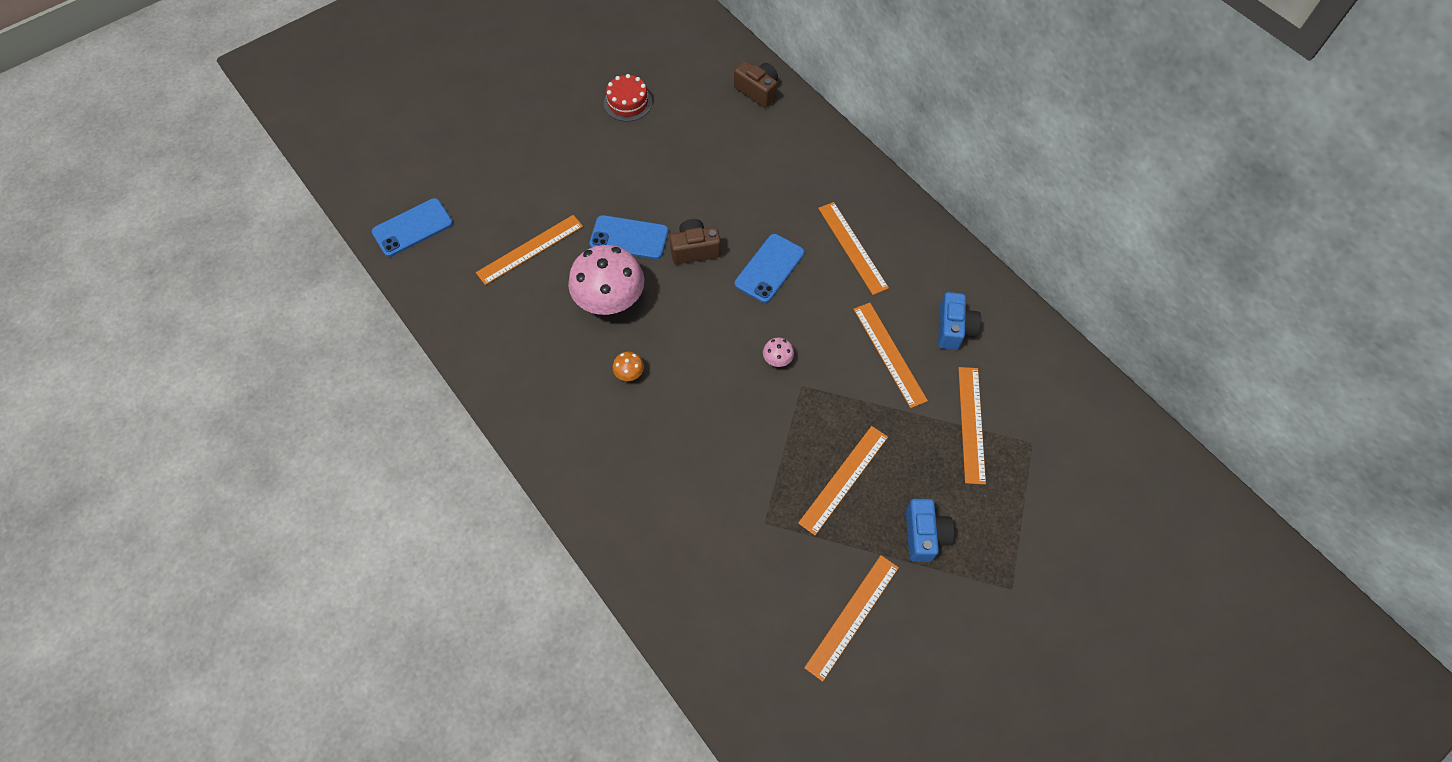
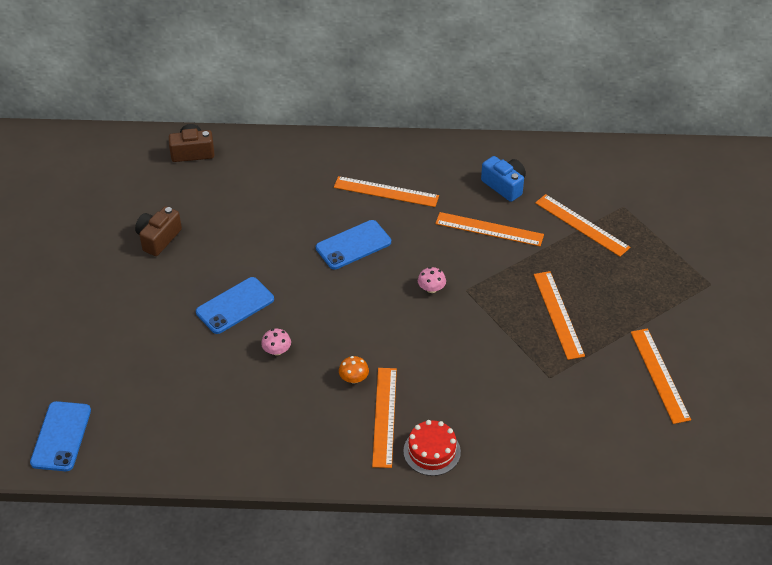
camera: 50 degrees left, 15 degrees down
(530, 249) = (174, 372): orange ruler -> orange ruler (384, 416)
(610, 299) = (277, 350): pink mushroom -> pink mushroom, size x0.41
(628, 103) = (108, 229): red cake -> red cake (432, 451)
(695, 249) = (290, 275): brown camera -> brown camera (158, 238)
(769, 268) = (353, 245): blue phone -> blue phone turned 75 degrees clockwise
(924, 535) = (637, 301): blue camera -> none

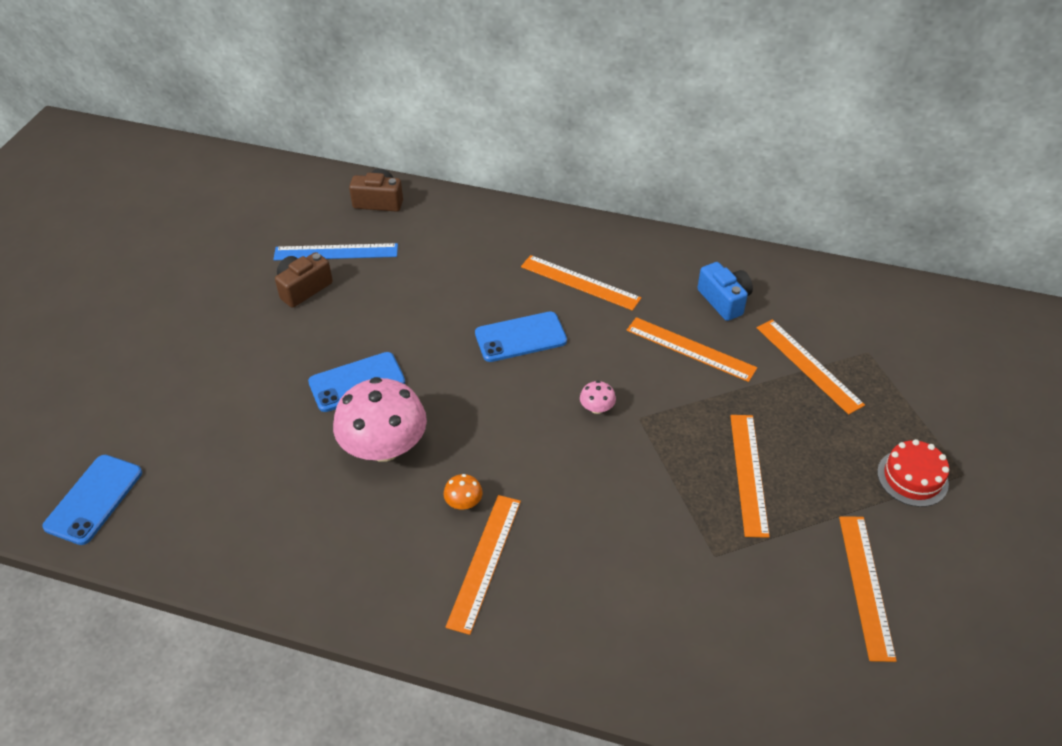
camera: 15 degrees right, 0 degrees up
(173, 203) = (336, 252): none -> blue ruler
(277, 350) = (384, 447): pink mushroom -> pink mushroom, size x2.45
(432, 451) = (529, 624): red cake -> red cake (912, 478)

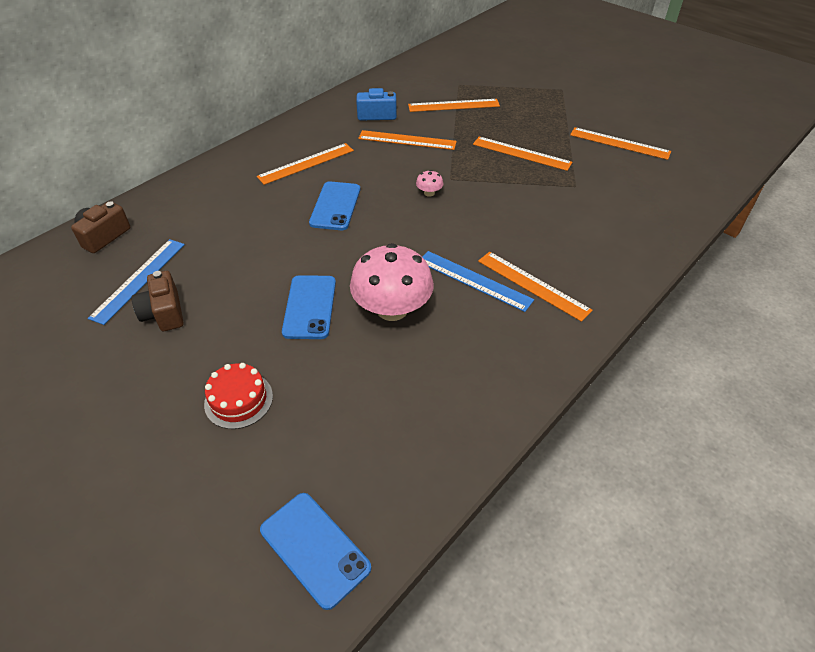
camera: 65 degrees left, 0 degrees up
(463, 502) = (474, 280): orange mushroom -> blue ruler
(690, 349) = (407, 140): orange ruler -> orange ruler turned 45 degrees clockwise
(912, 478) = (556, 104): red cake -> red cake (238, 400)

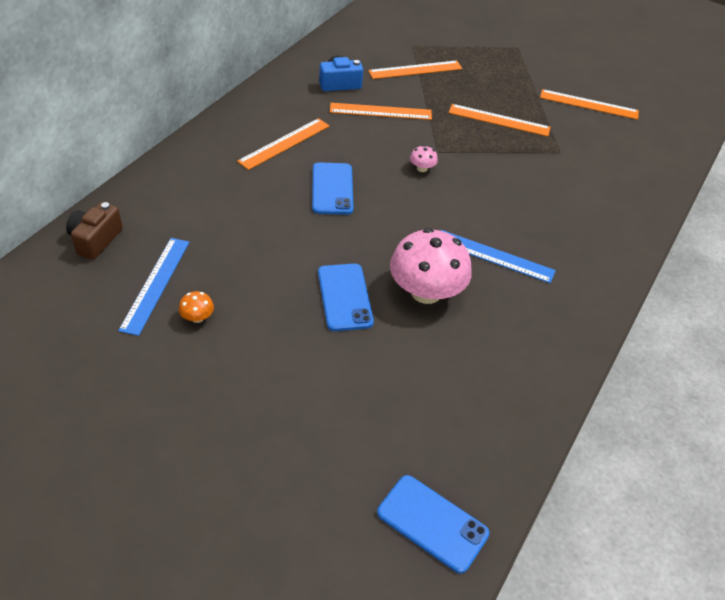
camera: 15 degrees left, 0 degrees up
(164, 313) = (197, 317): brown camera -> orange mushroom
(238, 400) = (309, 396): red cake -> none
(533, 285) = (549, 256): orange ruler -> none

